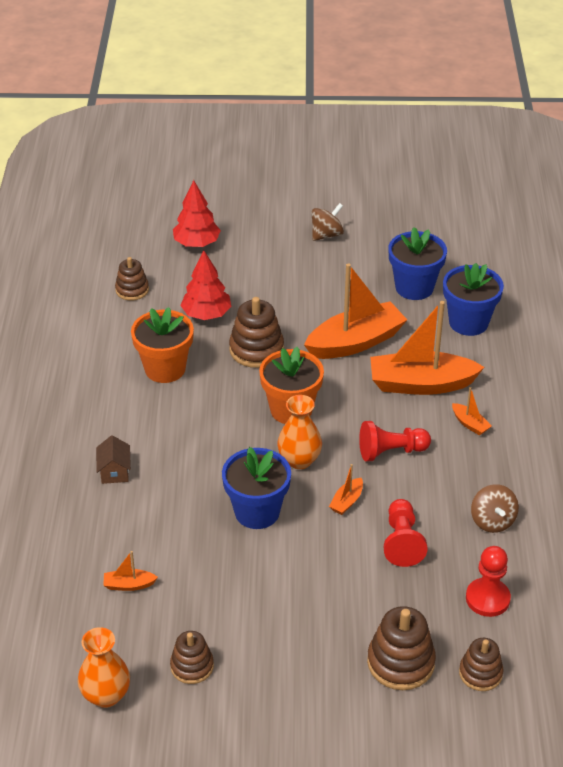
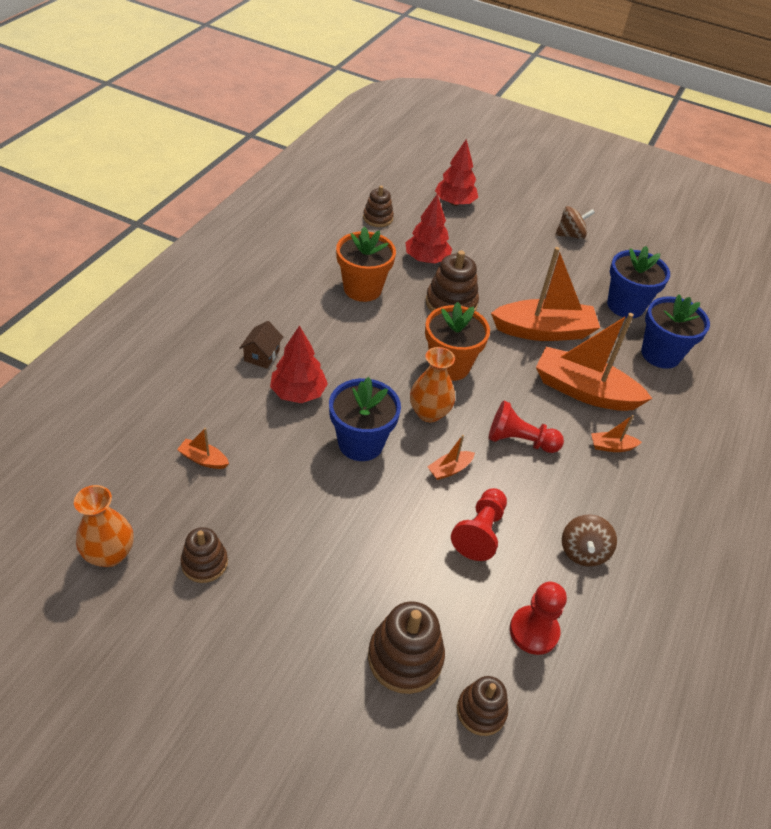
camera: 20 degrees right, 5 degrees up
(172, 492) = (298, 393): none -> red tree
(470, 424) = (611, 446): orange boat -> orange boat turned 105 degrees clockwise

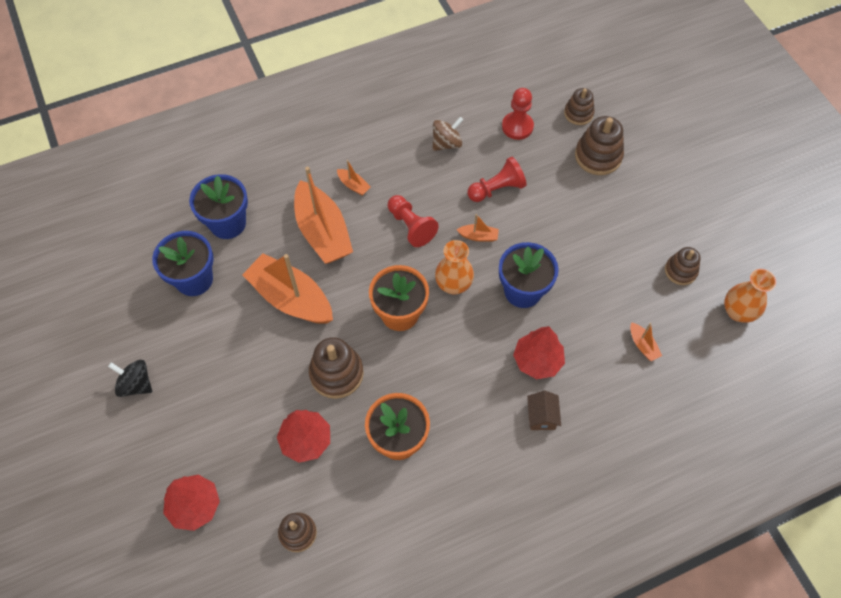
camera: 135 degrees left, 15 degrees up
(262, 355) = (541, 416): brown house -> brown house turned 60 degrees counterclockwise
(570, 235) = (136, 384): brown spinning top -> black spinning top

